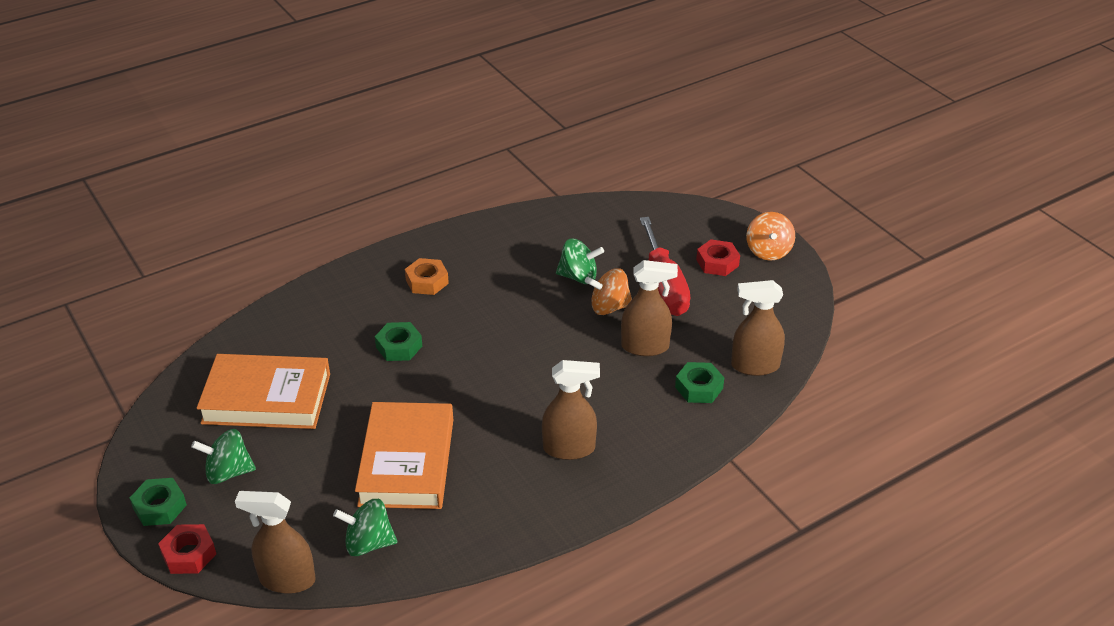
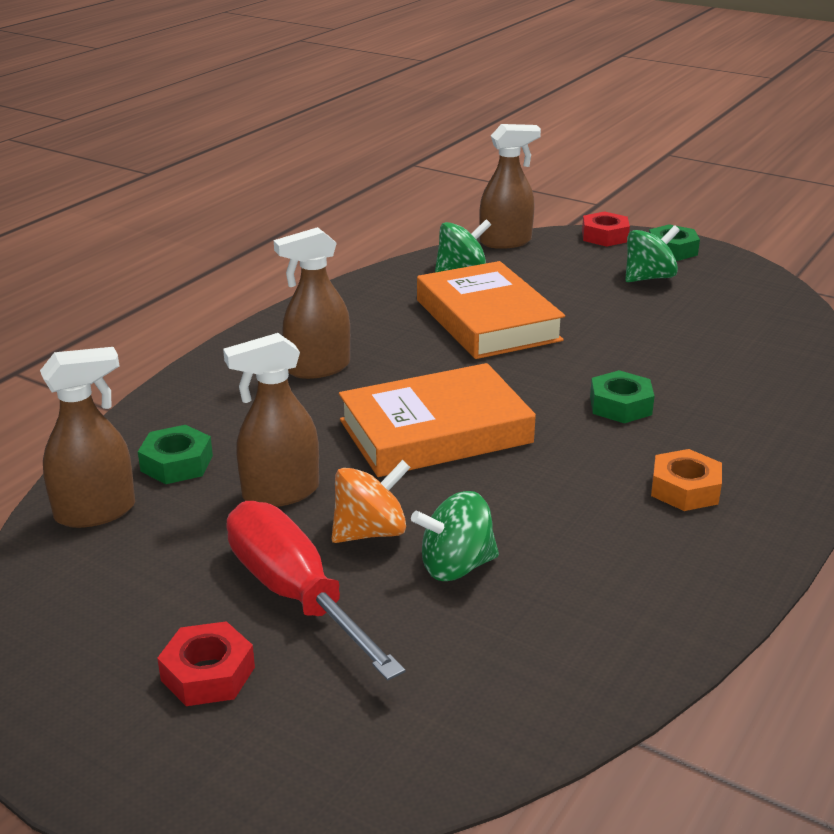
camera: 155 degrees right, 10 degrees down
(267, 398) = (699, 328): orange book -> orange book (435, 431)
(768, 251) = (100, 738): orange spinning top -> none

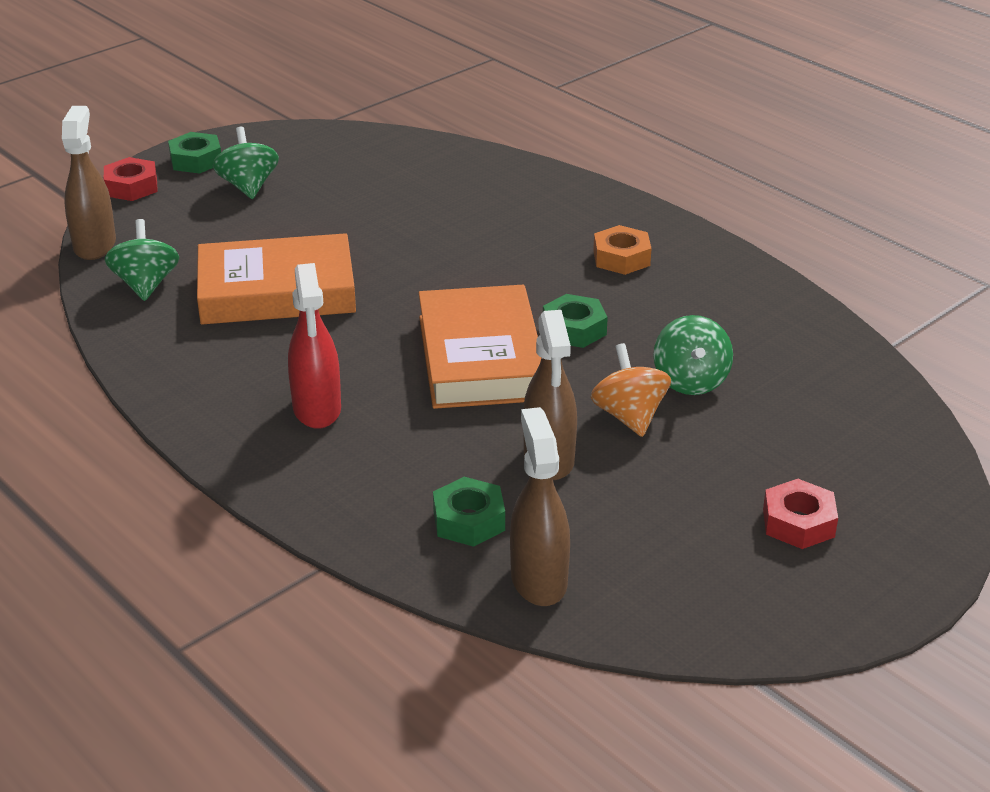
camera: 75 degrees left, 5 degrees up
(295, 594) = (705, 467): red screwdriver -> none
(317, 368) = (317, 409): brown spray bottle -> red spray bottle
(620, 405) = (482, 256): green nut -> green nut (574, 329)

